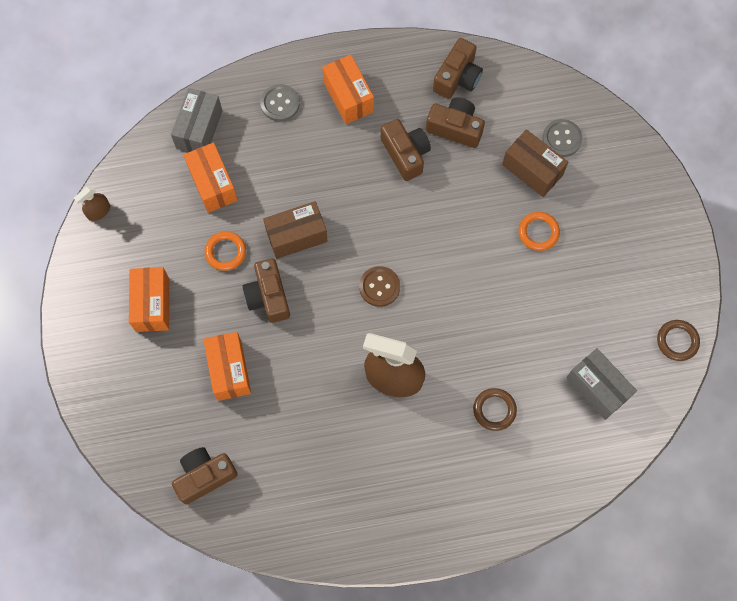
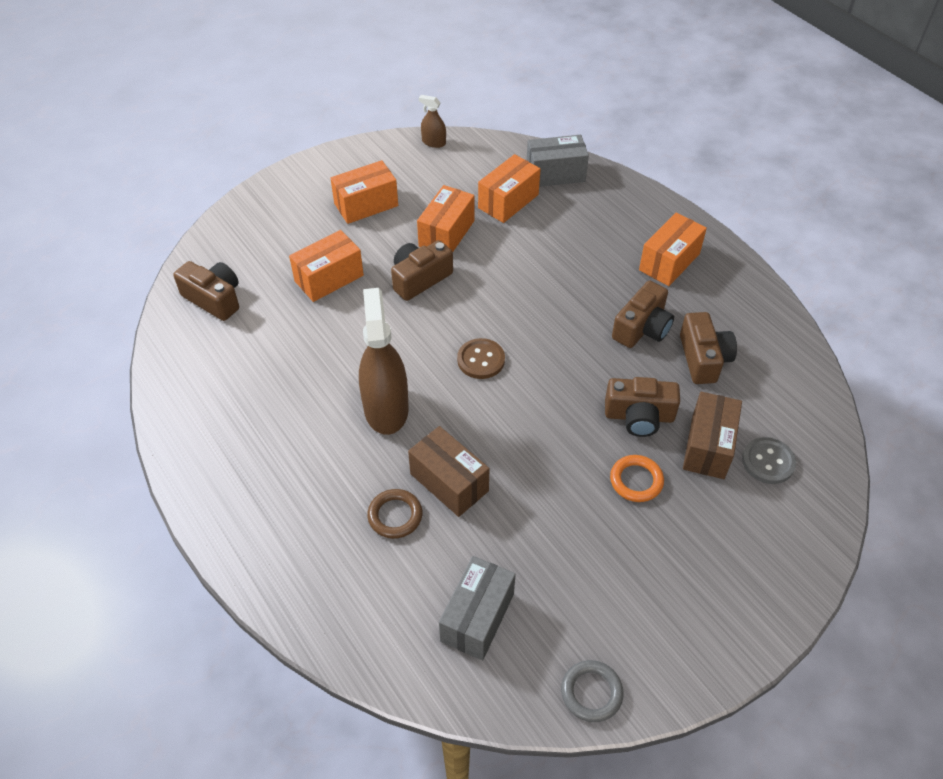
camera: 65 degrees right, 20 degrees down
(225, 252) = (446, 233): orange ring -> orange box
(280, 103) = (623, 216): grey button -> none
(296, 236) = (495, 277): brown box -> brown box (449, 482)
(457, 77) = (762, 339): brown camera -> brown camera (639, 416)
(677, 341) = (591, 692): brown ring -> grey ring

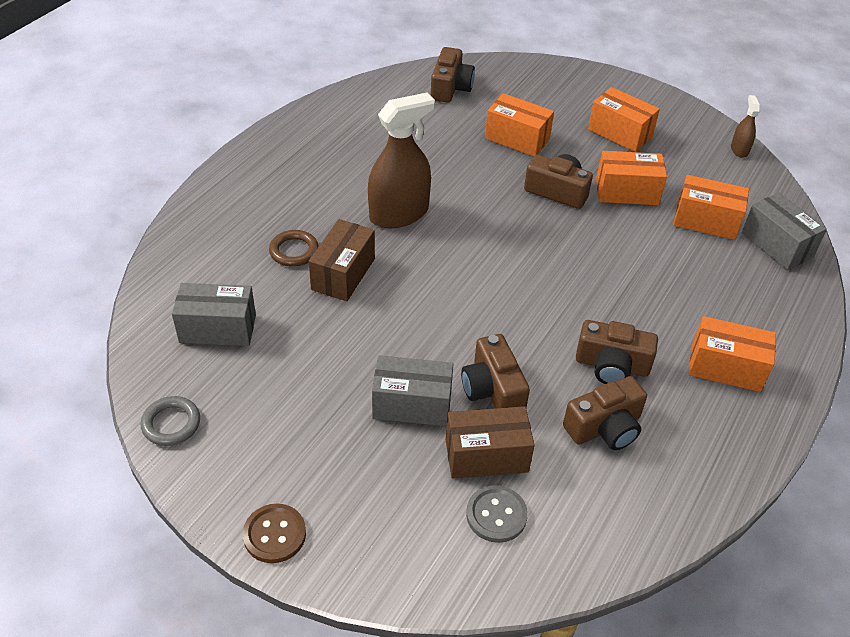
camera: 65 degrees right, 5 degrees down
(481, 360) = (489, 257): brown button -> brown button (274, 534)
(636, 480) = (412, 404): orange ring -> grey box

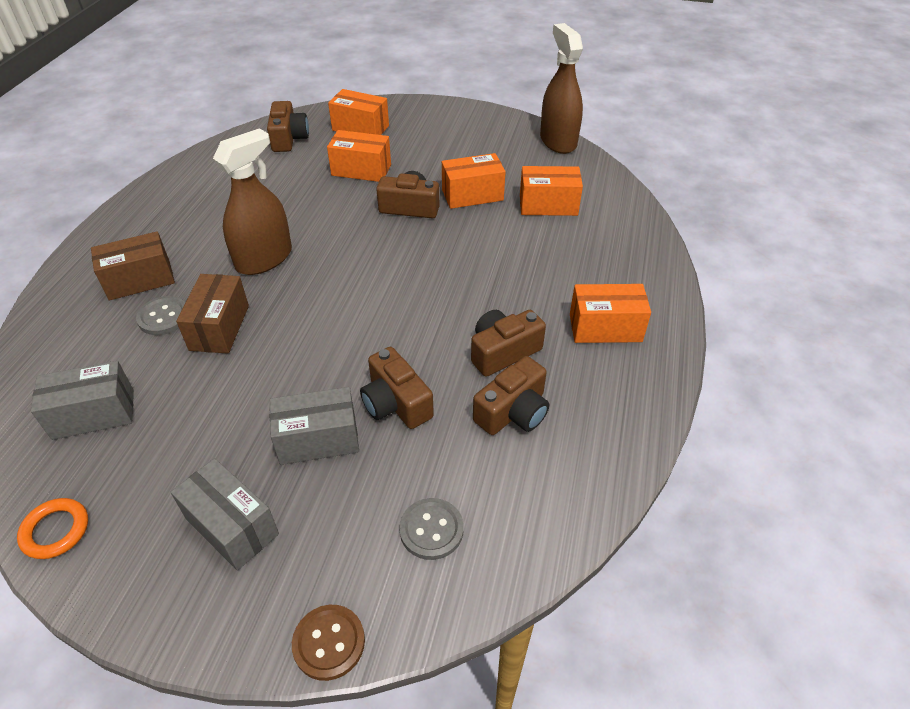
camera: 15 degrees left, 0 degrees up
(171, 424) = (55, 530): grey ring -> orange ring
(274, 534) = (197, 622): brown button -> brown button (329, 643)
(294, 251) = (163, 317): brown ring -> grey button
(486, 456) = (406, 471): brown box -> brown box (140, 280)
(611, 366) = (503, 352): brown camera -> brown camera turned 150 degrees clockwise
(620, 133) = (452, 147): orange box -> orange box (360, 128)
(739, 150) = (558, 141): brown spray bottle -> brown spray bottle, size x2.13
(777, 245) = (614, 212): grey box -> grey box (232, 526)

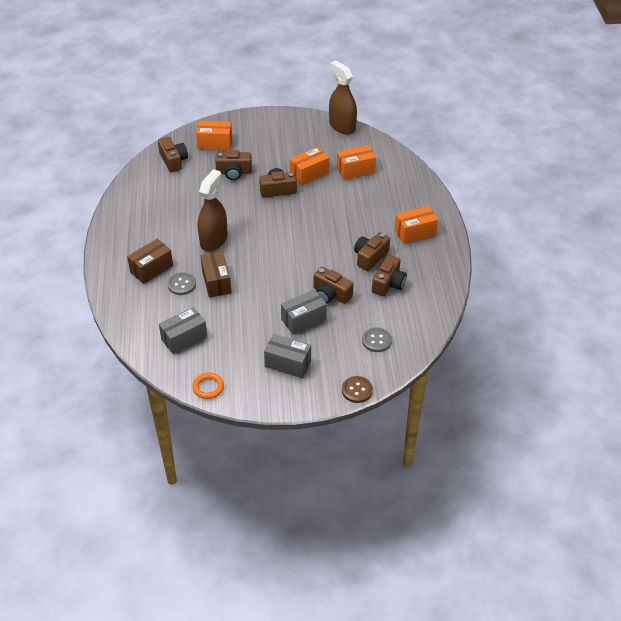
camera: 20 degrees left, 0 degrees up
(361, 170) = (234, 172): orange box -> brown camera

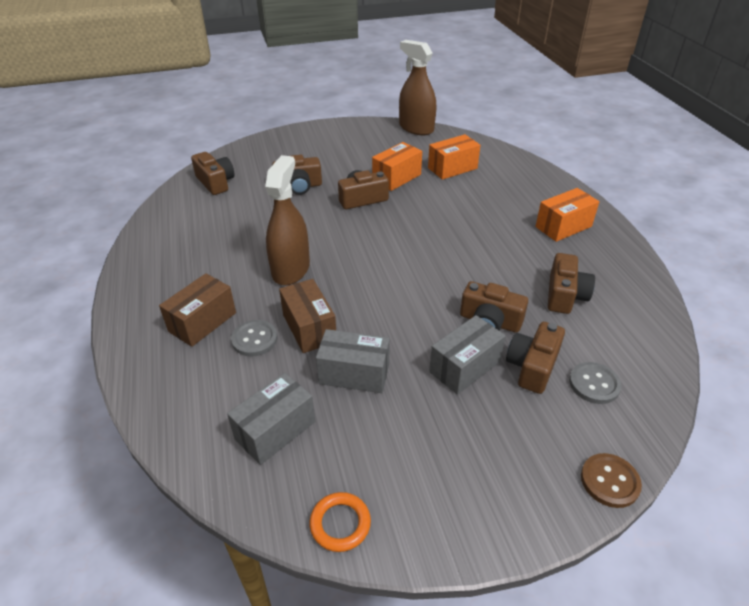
camera: 10 degrees left, 5 degrees down
(215, 143) = (266, 159): orange box -> none
(288, 363) = (469, 449): grey box -> grey box (354, 374)
(370, 257) = (520, 263): brown camera -> brown camera (532, 366)

